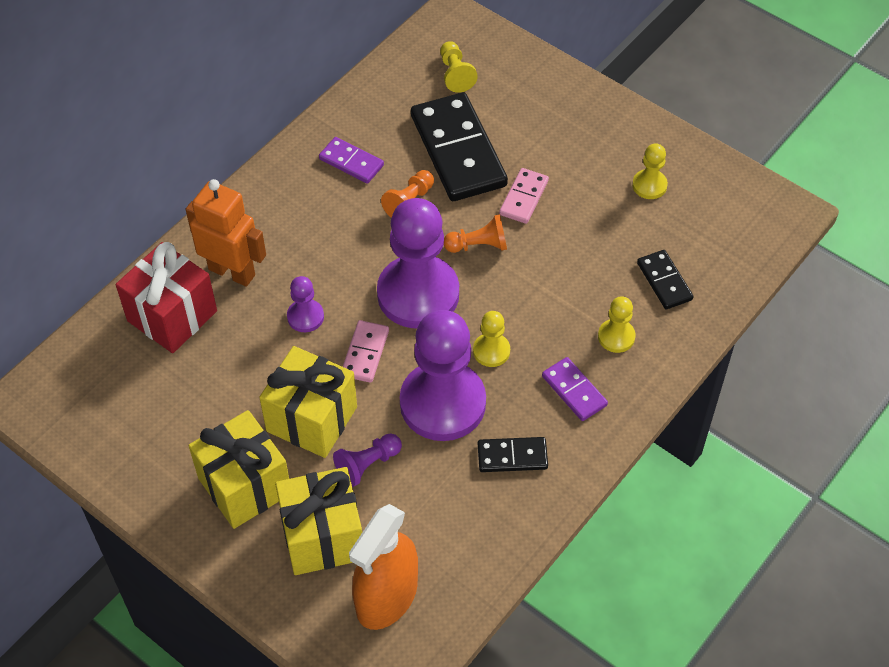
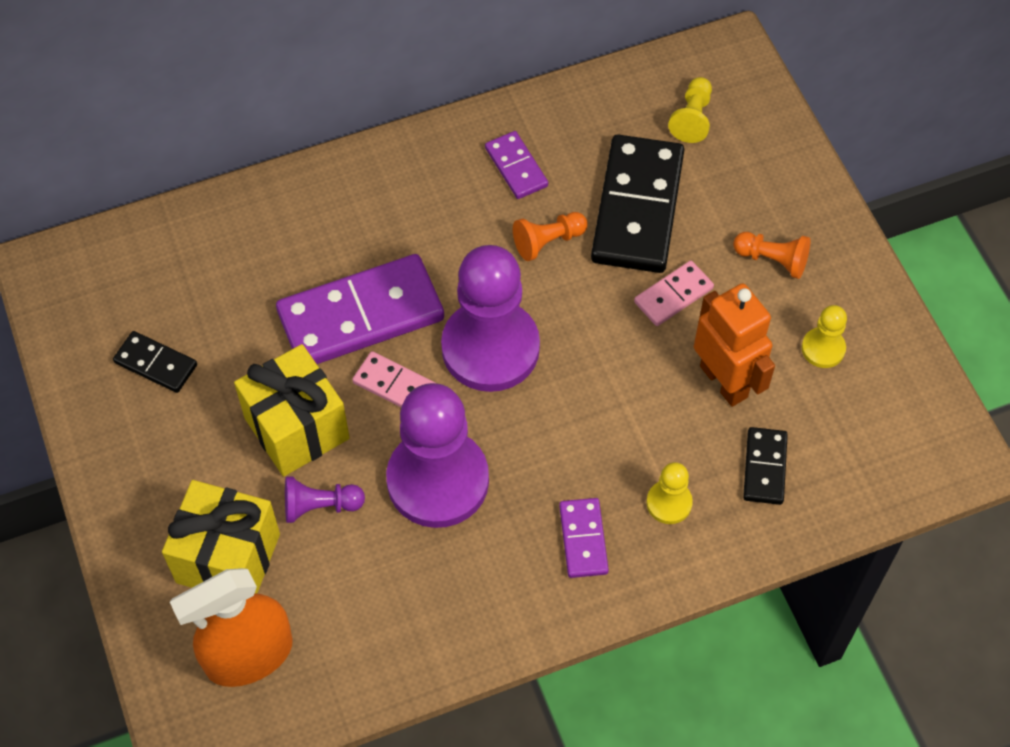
camera: 30 degrees right, 5 degrees up
(172, 316) = (232, 248): red gift -> none
(232, 272) = (319, 230): orange robot -> orange robot (724, 381)
(245, 485) = (188, 464): yellow gift -> none
(305, 317) = (360, 315): purple pawn -> purple domino
(365, 353) = (394, 385): pink domino -> pink domino turned 75 degrees clockwise
(478, 245) = (589, 325): orange pawn -> orange pawn (772, 260)
(491, 351) = (525, 450): yellow pawn -> none
(512, 456) = (471, 576): black domino -> black domino (156, 363)

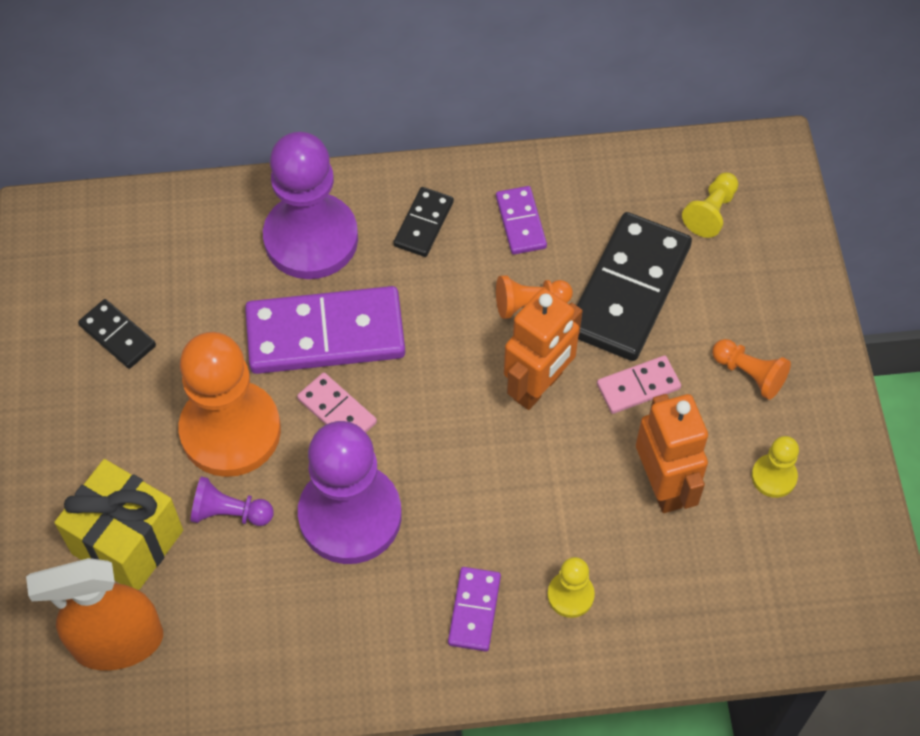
camera: 15 degrees right, 0 degrees up
(296, 428) = (230, 431): yellow gift -> orange pawn
(490, 348) = (441, 396): purple pawn -> purple pawn (311, 239)
(580, 317) = (538, 386): none -> orange robot
(765, 467) = (678, 583): black domino -> black domino (424, 224)

